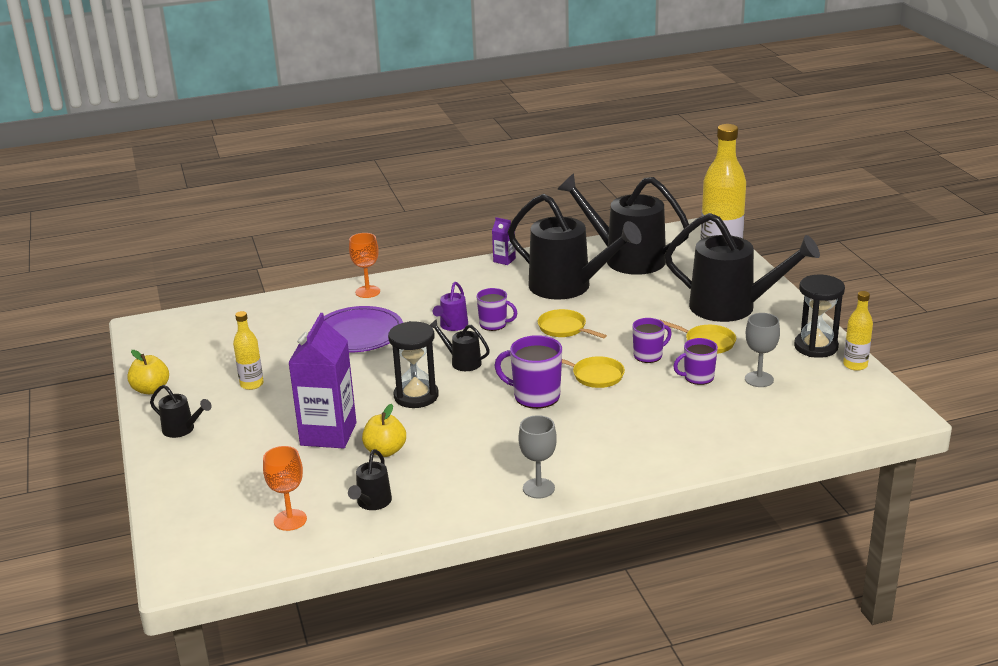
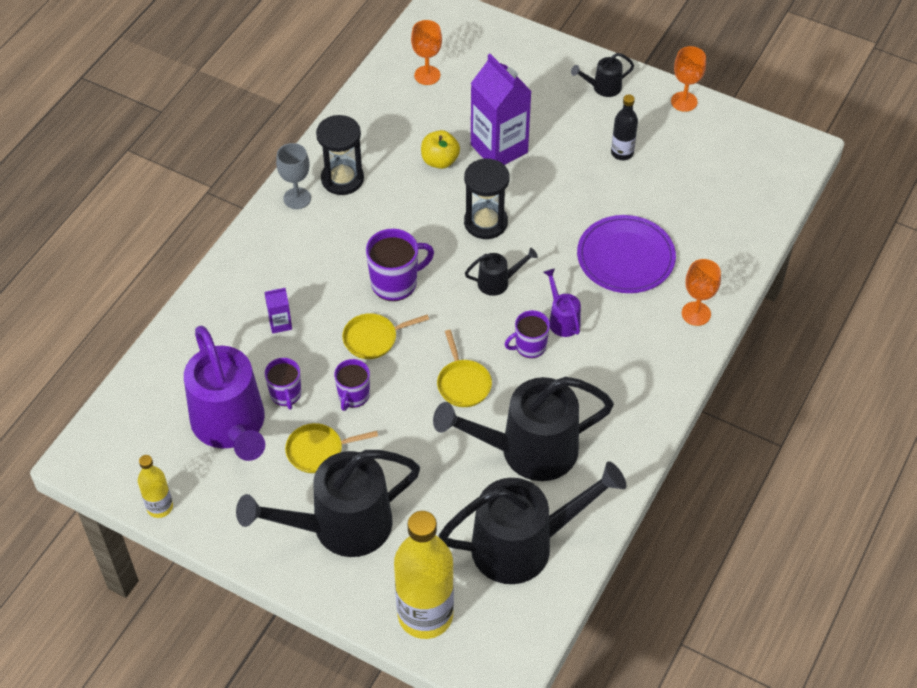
camera: 135 degrees right, 25 degrees up
(151, 389) = (684, 101): yellow apple -> orange goblet
(252, 384) = (622, 153): yellow bottle -> black bottle
(372, 503) = (393, 118): black watering can -> none
(504, 260) = (639, 453): purple carton -> purple carton (280, 323)
(564, 328) = (463, 383): yellow pan -> yellow pan turned 75 degrees clockwise
(698, 377) = (286, 394): purple mug -> purple mug turned 135 degrees clockwise
(759, 379) = (232, 427): grey goblet -> purple watering can
(816, 347) = (214, 513): black hourglass -> black hourglass (342, 179)

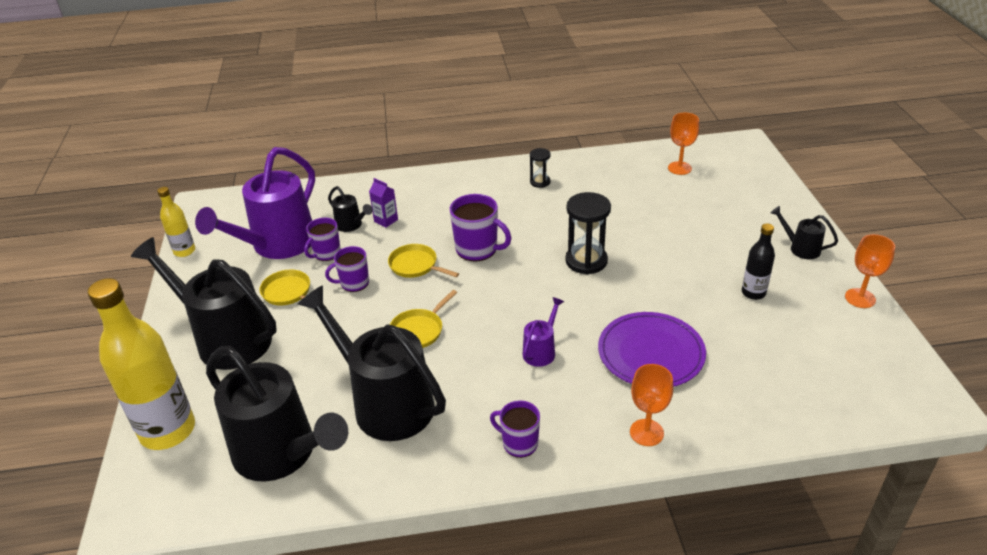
camera: 55 degrees right, 15 degrees down
(297, 198) = (500, 174): grey goblet -> none
(342, 179) = (540, 182): black hourglass -> black hourglass, size x0.55
(440, 161) = (613, 212): yellow apple -> none
(498, 282) = (538, 297): black watering can -> black watering can (351, 225)
(499, 148) = (663, 231): purple carton -> none
(530, 346) = (493, 347): purple mug -> purple mug (519, 443)

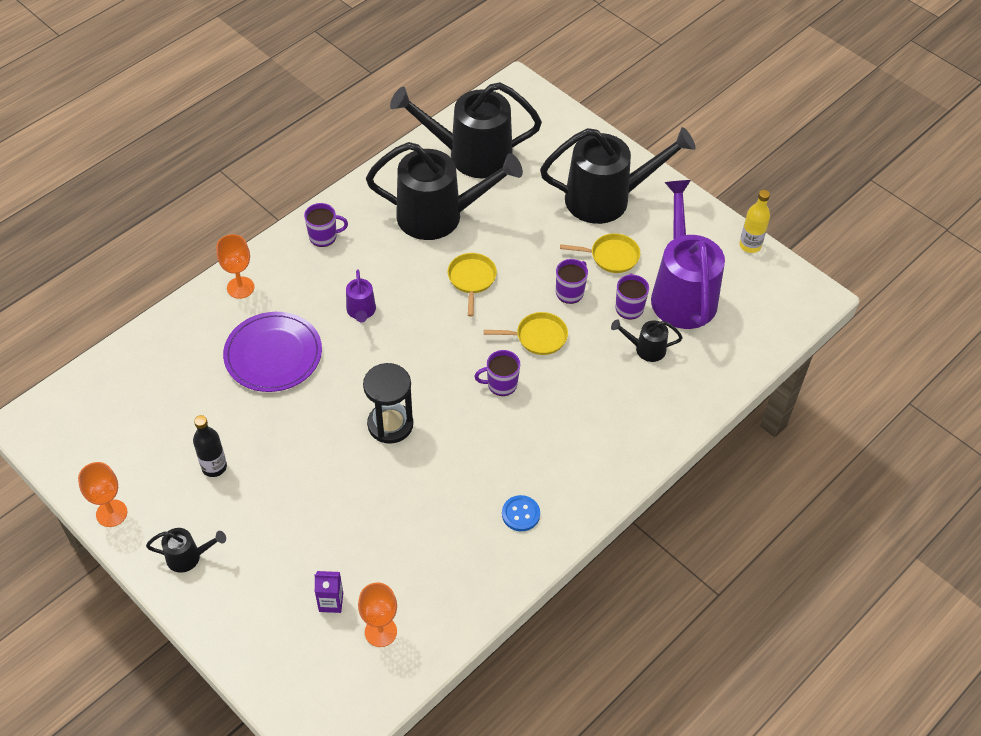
camera: 140 degrees right, 15 degrees up
(168, 431) = (559, 130): yellow bottle -> none
(386, 220) = (621, 372): purple carton -> purple carton (331, 602)
(477, 249) = (501, 384): purple mug -> purple mug, size x0.65
(540, 182) = (520, 514): black hourglass -> blue button

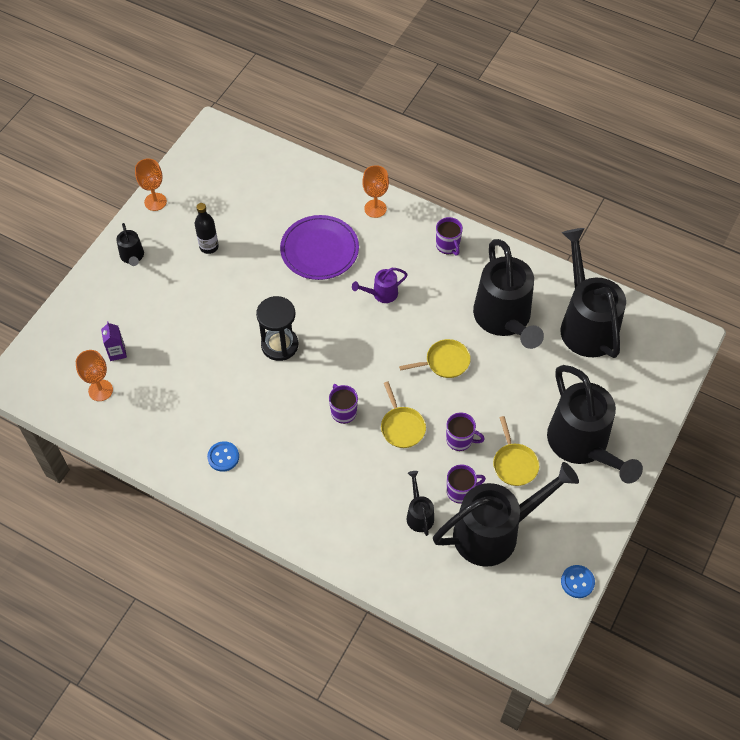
camera: 75 degrees right, 5 degrees up
(681, 292) = (495, 531): purple watering can -> black watering can
(750, 245) = (577, 582): yellow bottle -> blue button

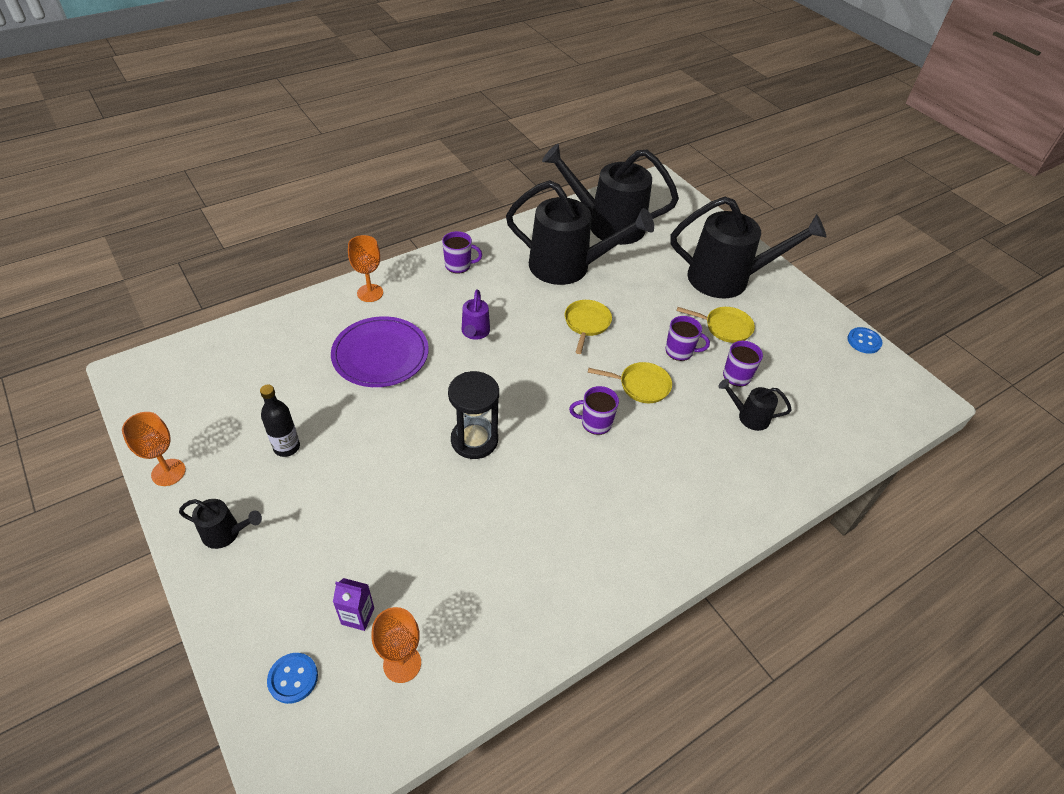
camera: 65 degrees left, 10 degrees down
(223, 457) = (589, 560): blue button -> blue button (293, 678)
(460, 440) = (680, 351): purple mug -> purple mug turned 60 degrees clockwise
(495, 531) = (791, 370): black watering can -> none

